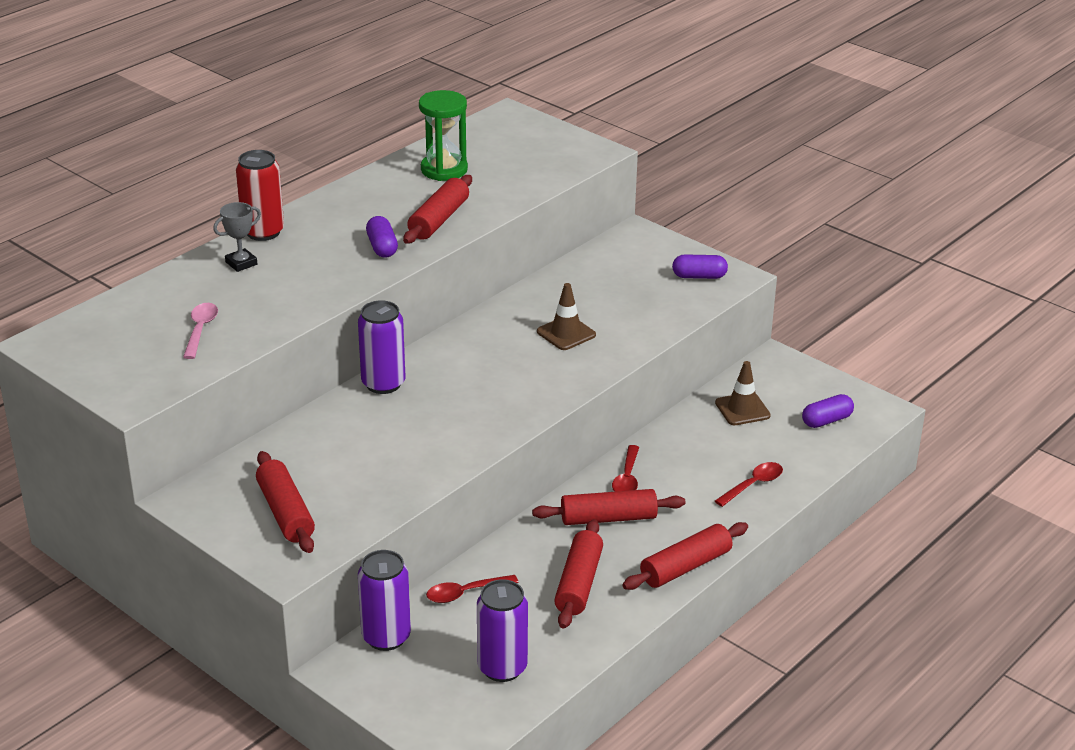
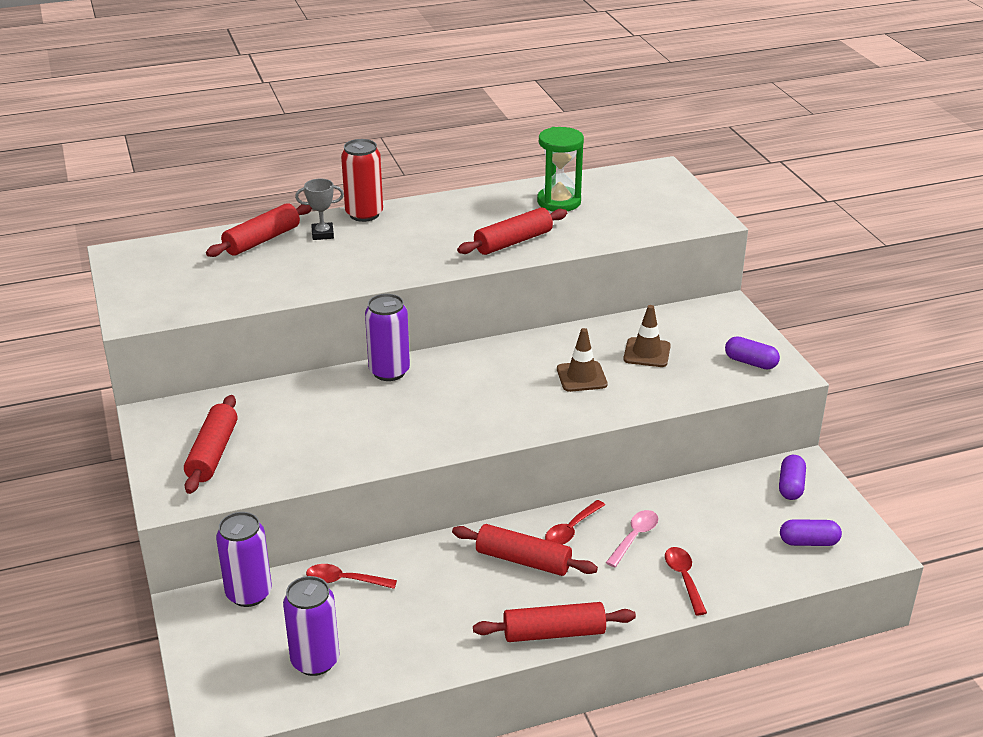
camera: 30 degrees right, 0 degrees up
(200, 330) = (238, 278): pink spoon -> pink spoon (634, 537)
(382, 247) = (444, 252): purple capsule -> purple capsule (791, 486)
(578, 583) = (445, 610): red rolling pin -> red rolling pin (262, 240)
(742, 409) = (733, 503): brown traffic cone -> brown traffic cone (647, 353)
(753, 485) = (684, 578): red spoon -> red spoon turned 90 degrees counterclockwise

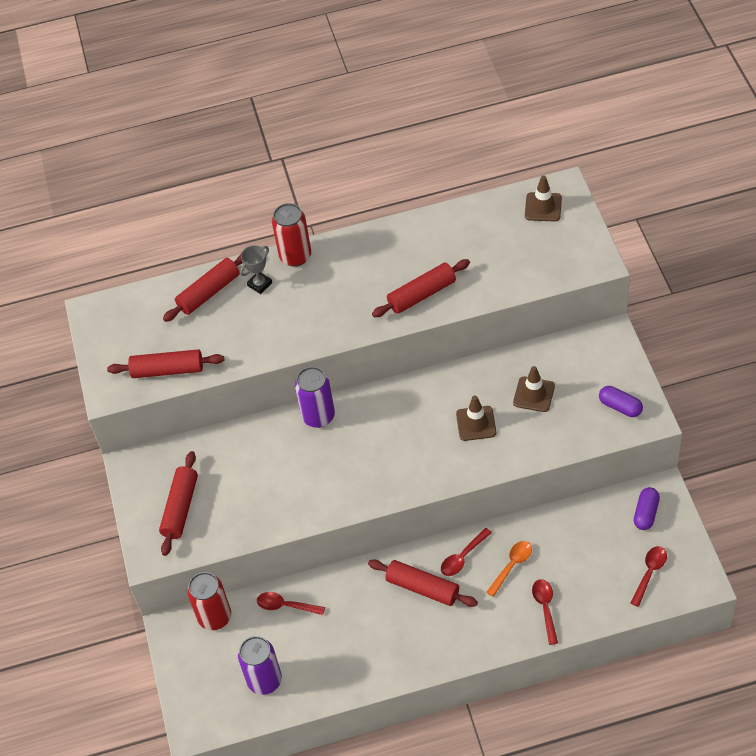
camera: 10 degrees right, 20 degrees up
(249, 593) = (215, 617): purple can -> red can
(322, 234) = (260, 284): grey trophy -> grey trophy turned 45 degrees counterclockwise
(554, 632) = (440, 658): red rolling pin -> red rolling pin (167, 370)
(559, 202) = (466, 238): green hourglass -> none
(634, 537) = (512, 566): pink spoon -> orange spoon
(641, 182) = (543, 207): none -> brown traffic cone
(808, 542) = (649, 573): purple capsule -> red spoon

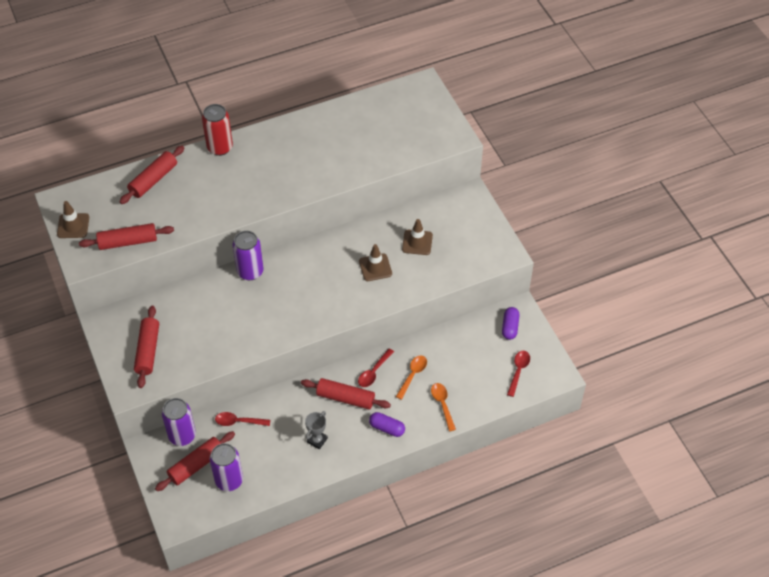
camera: 15 degrees left, 0 degrees up
(215, 617) = (182, 436): red can -> purple can
(260, 284) = (194, 171): grey trophy -> grey trophy (317, 440)
(422, 295) = (324, 170): red rolling pin -> red rolling pin (196, 465)
(543, 207) = (410, 99): brown traffic cone -> brown traffic cone (73, 226)
(545, 608) = (442, 404): red spoon -> orange spoon
(620, 407) = (484, 246): purple capsule -> purple capsule (387, 428)

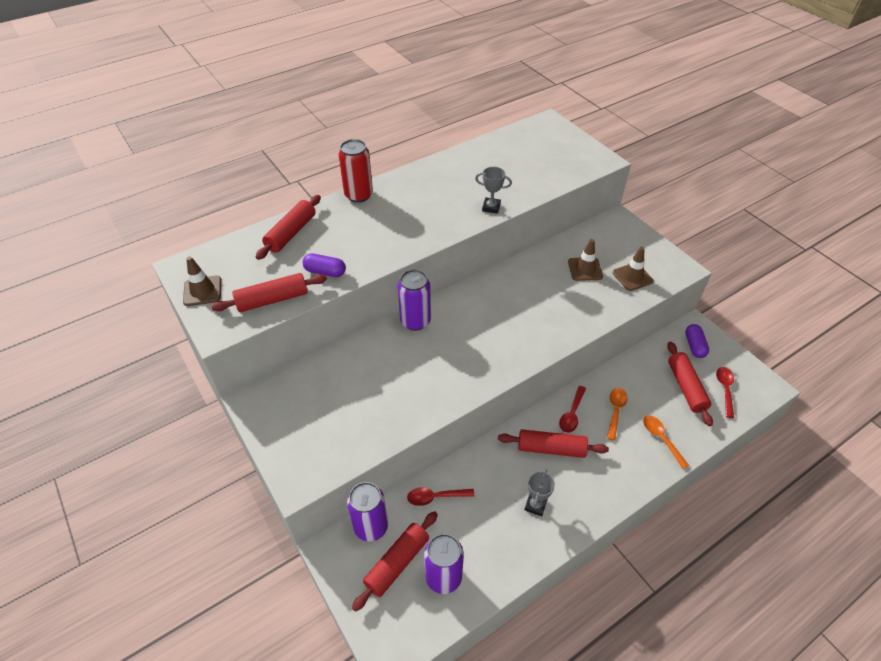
camera: 10 degrees left, 5 degrees down
(148, 351) = (315, 427): red rolling pin -> red rolling pin (686, 387)
(334, 177) = (491, 207): none -> grey trophy
(375, 267) = (551, 299): brown traffic cone -> brown traffic cone (632, 277)
(387, 428) = (611, 477): purple capsule -> purple capsule (325, 272)

